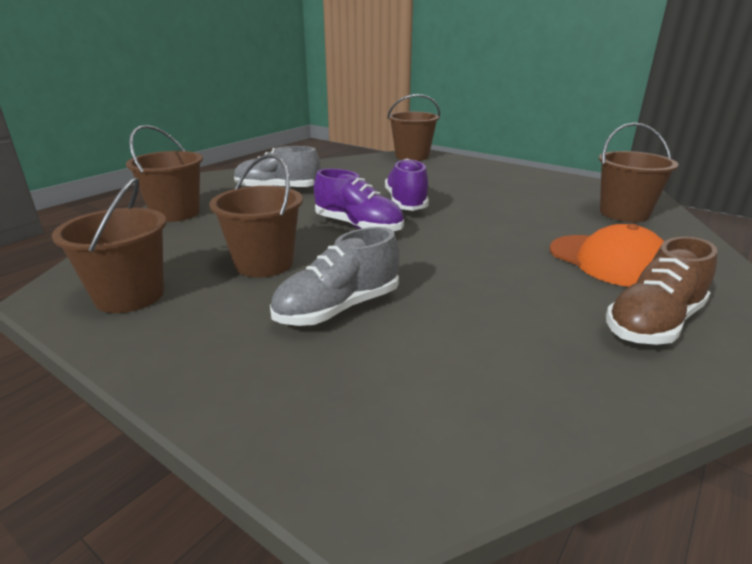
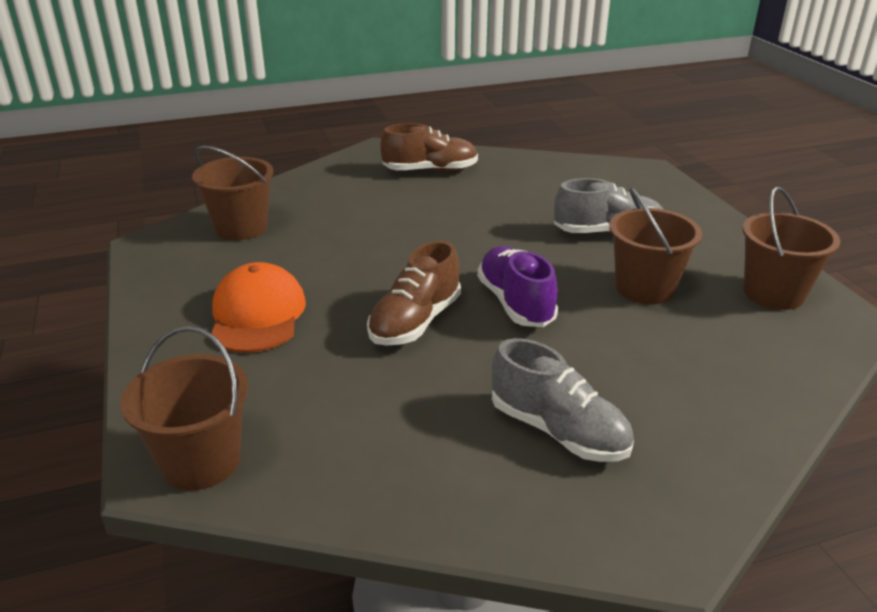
camera: 145 degrees left, 5 degrees up
(175, 213) = (740, 421): brown bucket -> none
(406, 203) = (415, 322): purple shoe -> brown shoe
(608, 261) = (368, 201): orange cap -> orange cap (257, 315)

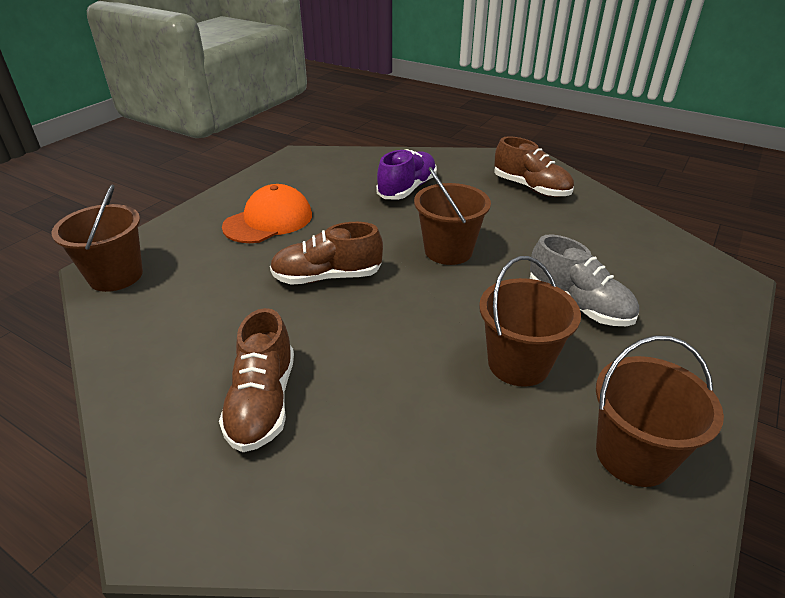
camera: 50 degrees right, 5 degrees up
(241, 228) = (352, 168): brown bucket -> brown bucket (448, 251)
(515, 303) = (405, 307): purple shoe -> purple shoe (407, 189)
(558, 431) = (263, 402): grey shoe -> brown shoe

